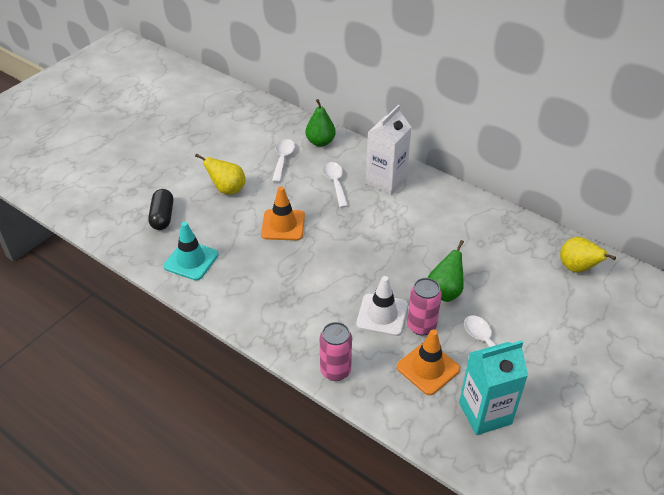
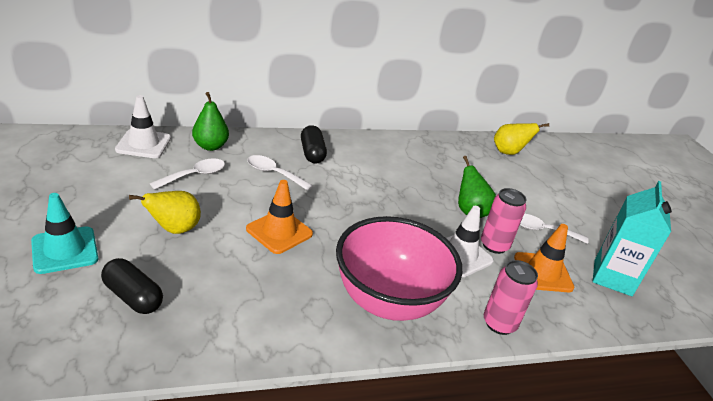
camera: 55 degrees left, 10 degrees down
(191, 260) = (235, 320): turquoise traffic cone -> turquoise traffic cone (65, 250)
(280, 121) = (143, 144): none -> white traffic cone
(283, 159) = (194, 175): white spoon -> white spoon turned 90 degrees clockwise
(286, 308) = (388, 301): none -> pink bowl
(386, 181) = (312, 153): white carton -> black capsule

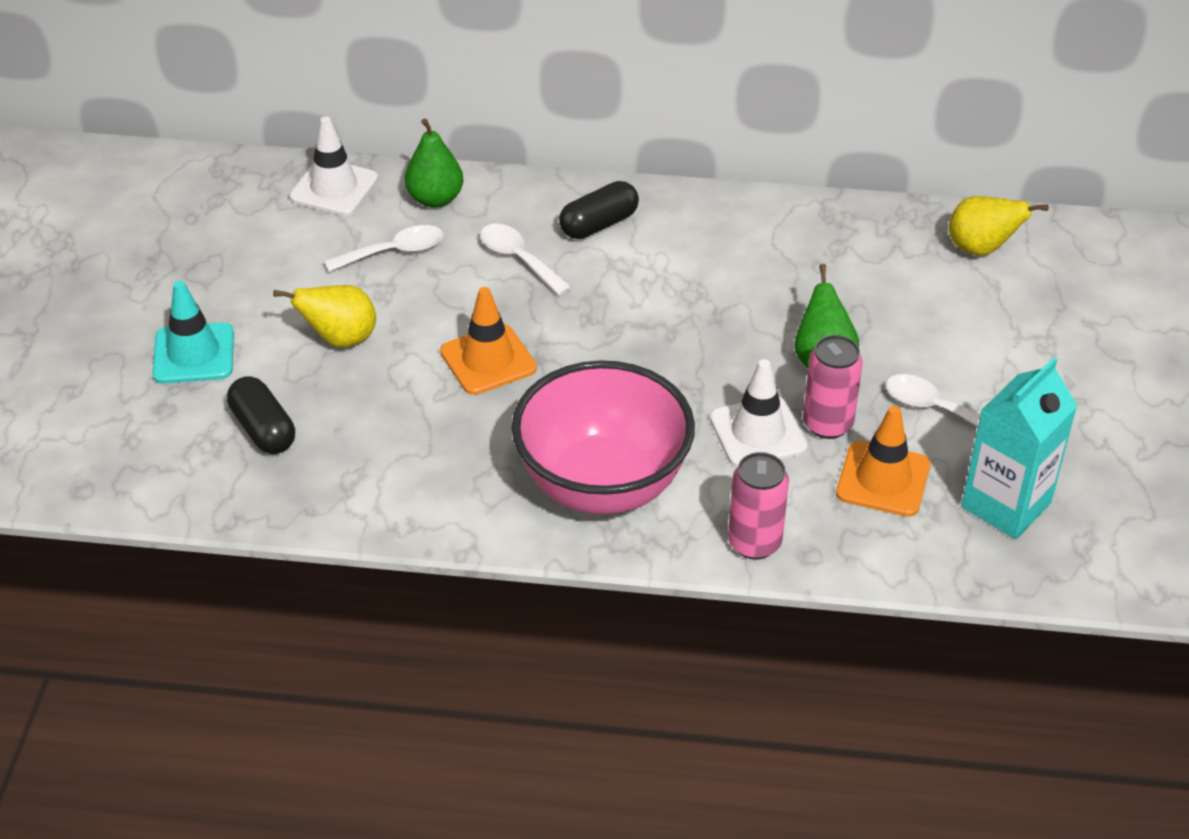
camera: 25 degrees right, 10 degrees up
(312, 153) = (599, 224): black capsule -> black capsule turned 45 degrees clockwise

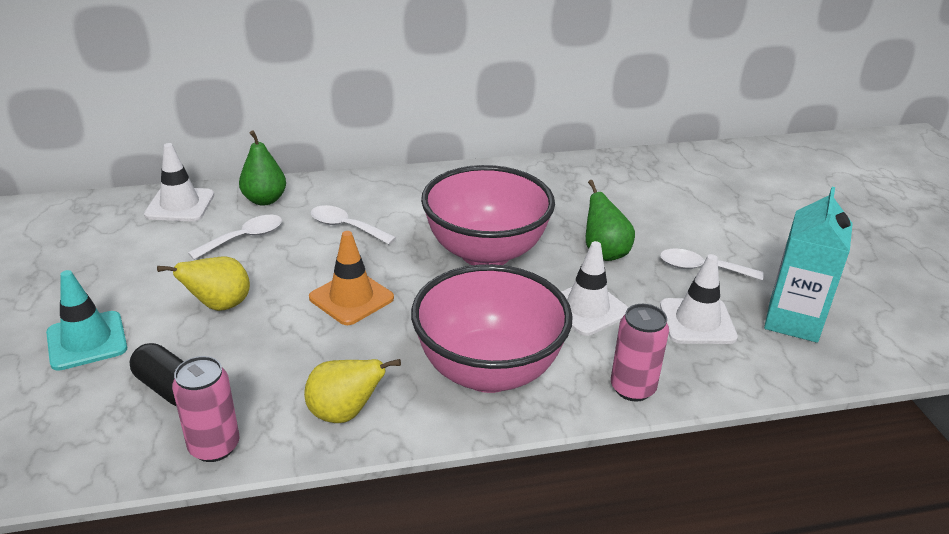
camera: 20 degrees left, 10 degrees down
(599, 224) = (396, 197): black capsule -> none
(672, 331) = (485, 253): none -> pink bowl
(827, 424) = (634, 293): pink can -> pink can (214, 446)
(883, 479) = (697, 322): orange traffic cone -> white traffic cone
(981, 249) = (664, 171): yellow pear -> yellow pear (344, 413)

